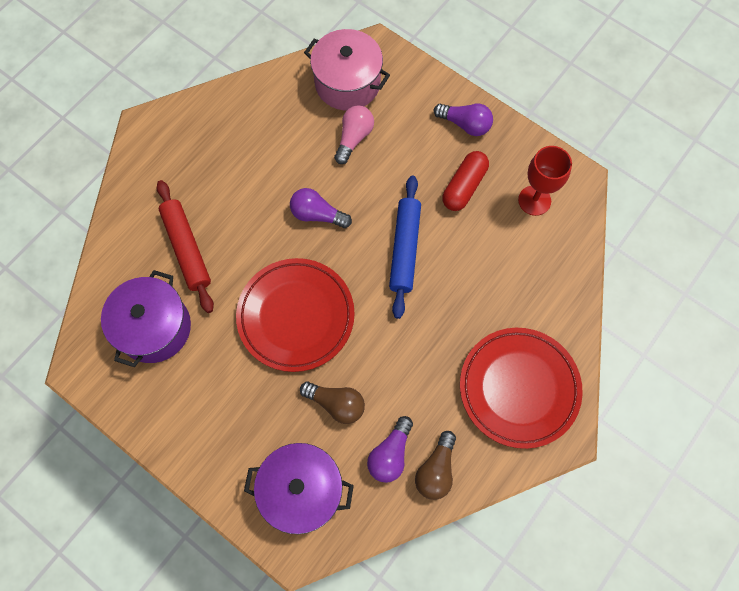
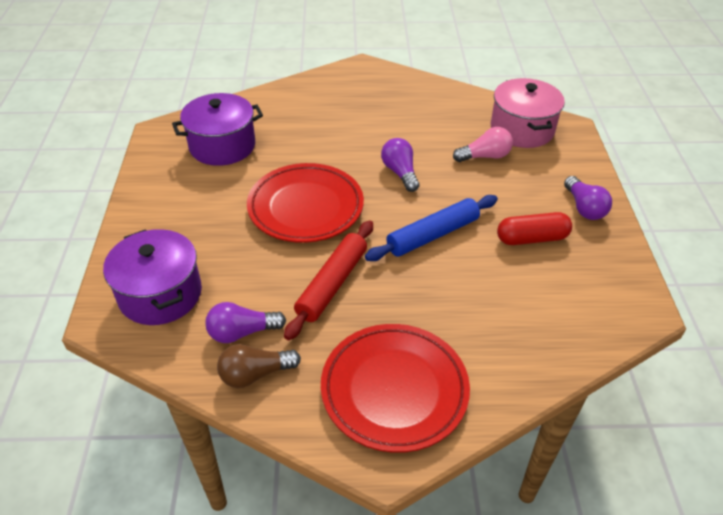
camera: 50 degrees right, 25 degrees down
(186, 249) = (297, 128): red rolling pin -> red rolling pin (332, 284)
(336, 404) = (255, 271): brown light bulb -> none
(534, 200) = (582, 291): red goblet -> none

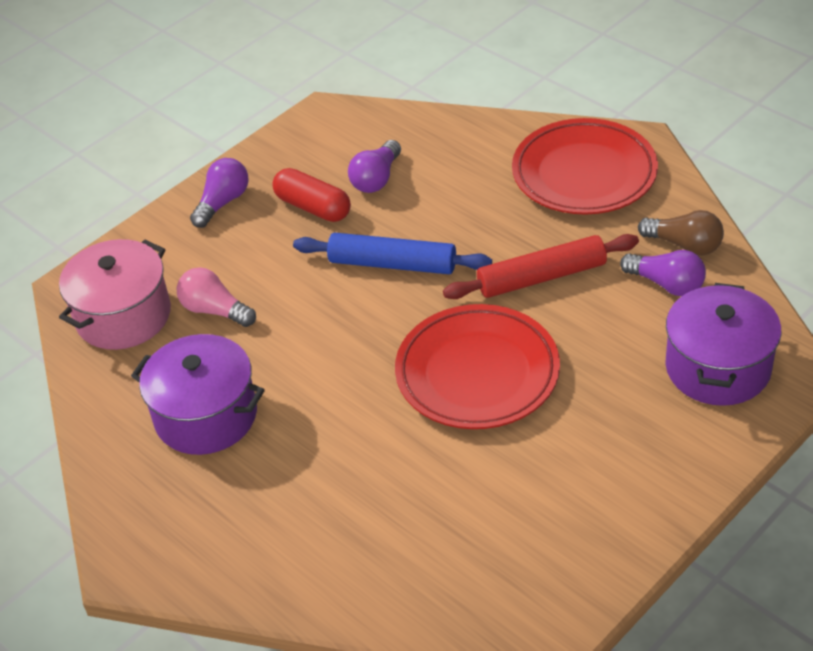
camera: 130 degrees left, 0 degrees up
(222, 146) = (482, 537): purple pot -> purple pot (206, 416)
(400, 172) = (327, 350): purple light bulb -> purple light bulb (376, 179)

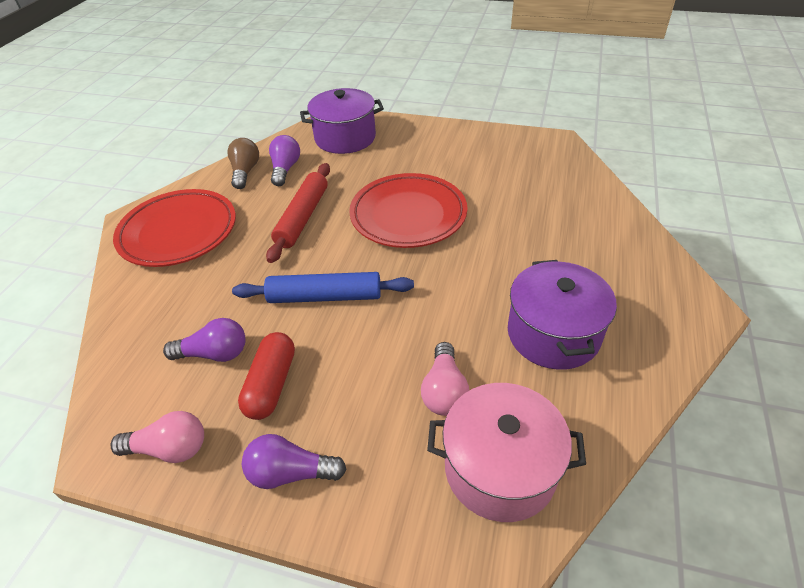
camera: 120 degrees left, 0 degrees up
(298, 145) = (169, 449): none -> pink light bulb
(392, 264) = (325, 296): blue rolling pin -> blue rolling pin turned 75 degrees counterclockwise
(541, 277) = (303, 217): red rolling pin -> red rolling pin turned 60 degrees clockwise

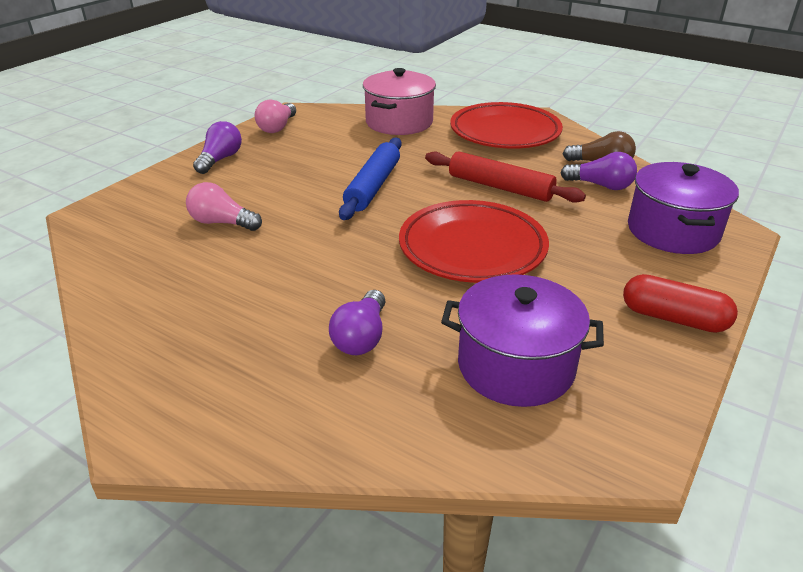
camera: 105 degrees right, 10 degrees down
(214, 354) = (345, 141): purple light bulb -> purple light bulb (361, 337)
(271, 384) = (297, 158): red capsule -> red capsule (673, 318)
(500, 468) = (135, 231): pink pot -> pink pot (399, 122)
(553, 334) = (223, 296): purple pot -> purple pot (515, 366)

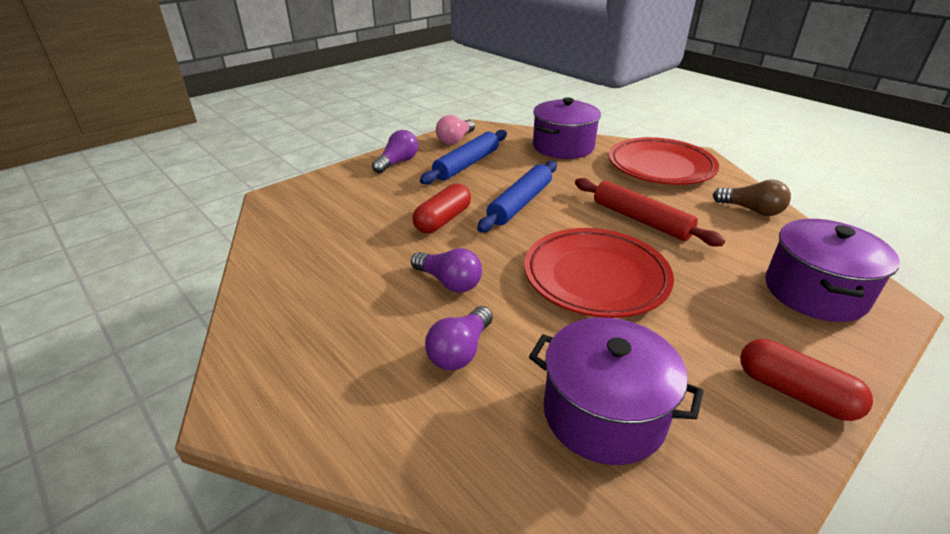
camera: 15 degrees right, 0 degrees up
(222, 223) = (378, 219): pink light bulb -> none
(296, 214) = (443, 220): none -> red capsule
(300, 153) = (467, 164): none -> blue rolling pin
(399, 122) = (563, 147): pink pot -> purple pot
(601, 185) = (745, 232): purple light bulb -> purple light bulb (449, 282)

